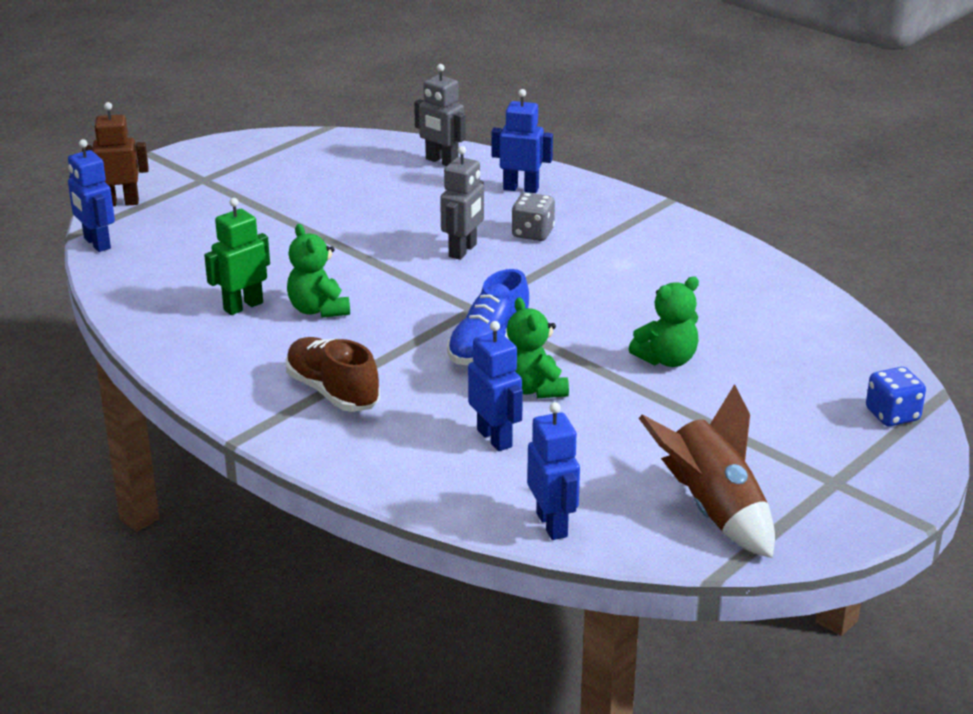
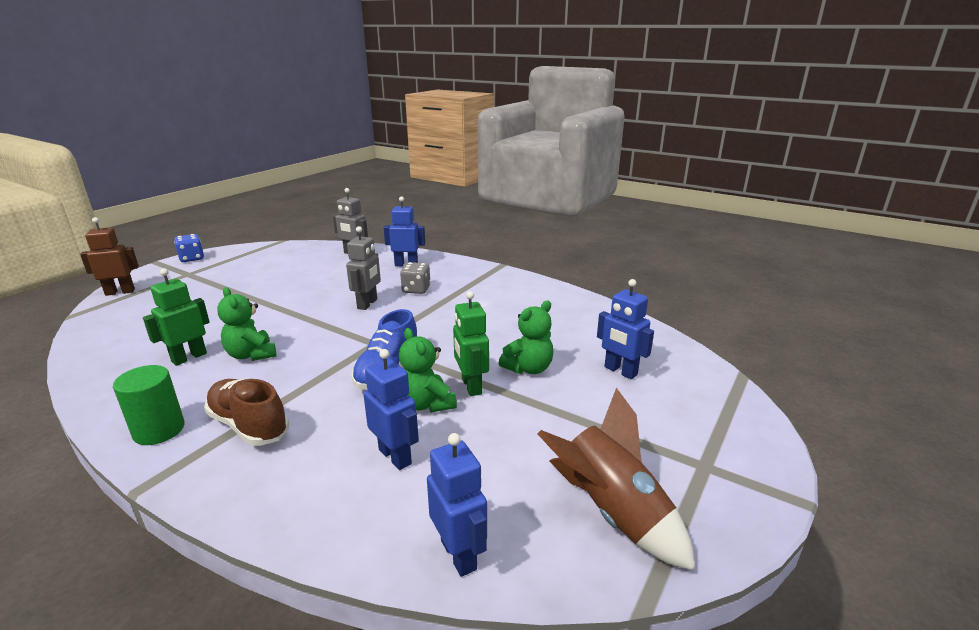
camera: 10 degrees left, 5 degrees down
(96, 243) = (87, 320): blue robot -> blue robot (620, 371)
(236, 387) = (159, 430): none -> green cylinder
(590, 374) = (471, 386): none -> green robot
(892, 415) = (716, 396): blue dice -> blue dice (192, 258)

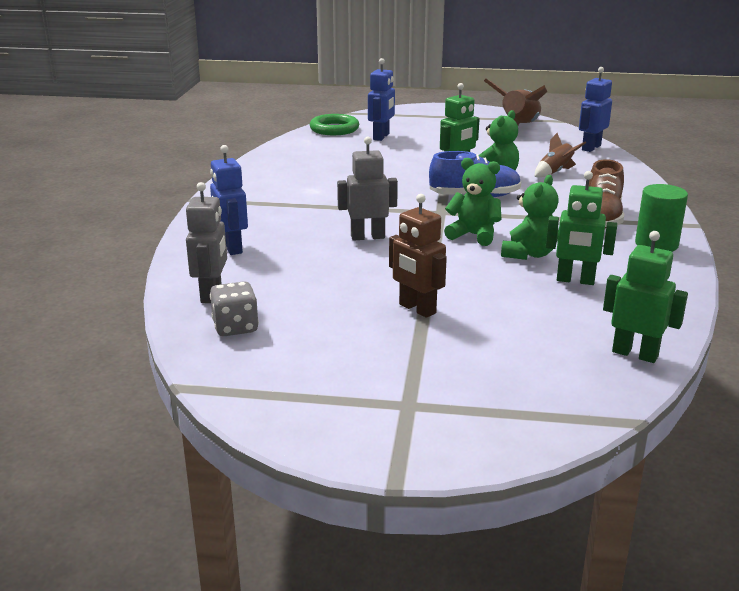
camera: 115 degrees left, 0 degrees up
(95, 341) = (635, 354): none -> green robot
(120, 292) = (530, 430): brown robot -> brown robot (417, 309)
(192, 258) = (344, 443): blue dice -> none
(395, 456) = (555, 172): blue robot -> brown rocket
(416, 289) = (306, 224): grey dice -> grey dice (235, 327)
(528, 368) = (410, 158): green teddy bear -> green teddy bear (474, 235)
(665, 349) = (334, 129): none -> green ring

